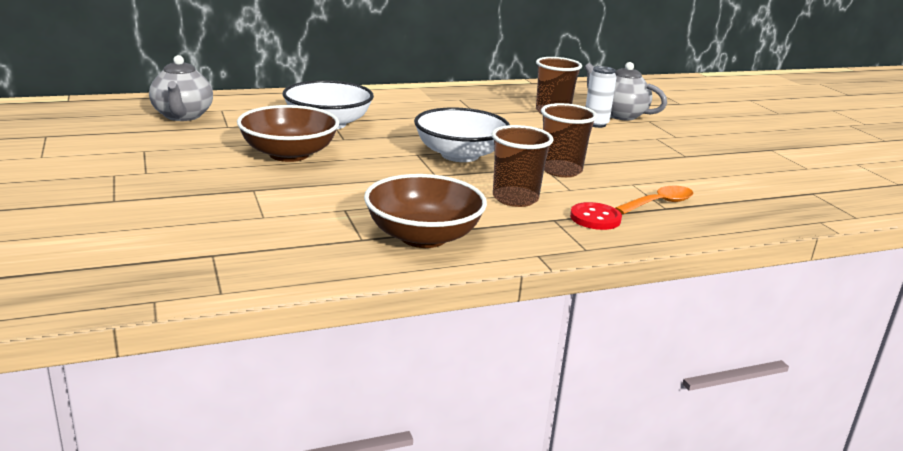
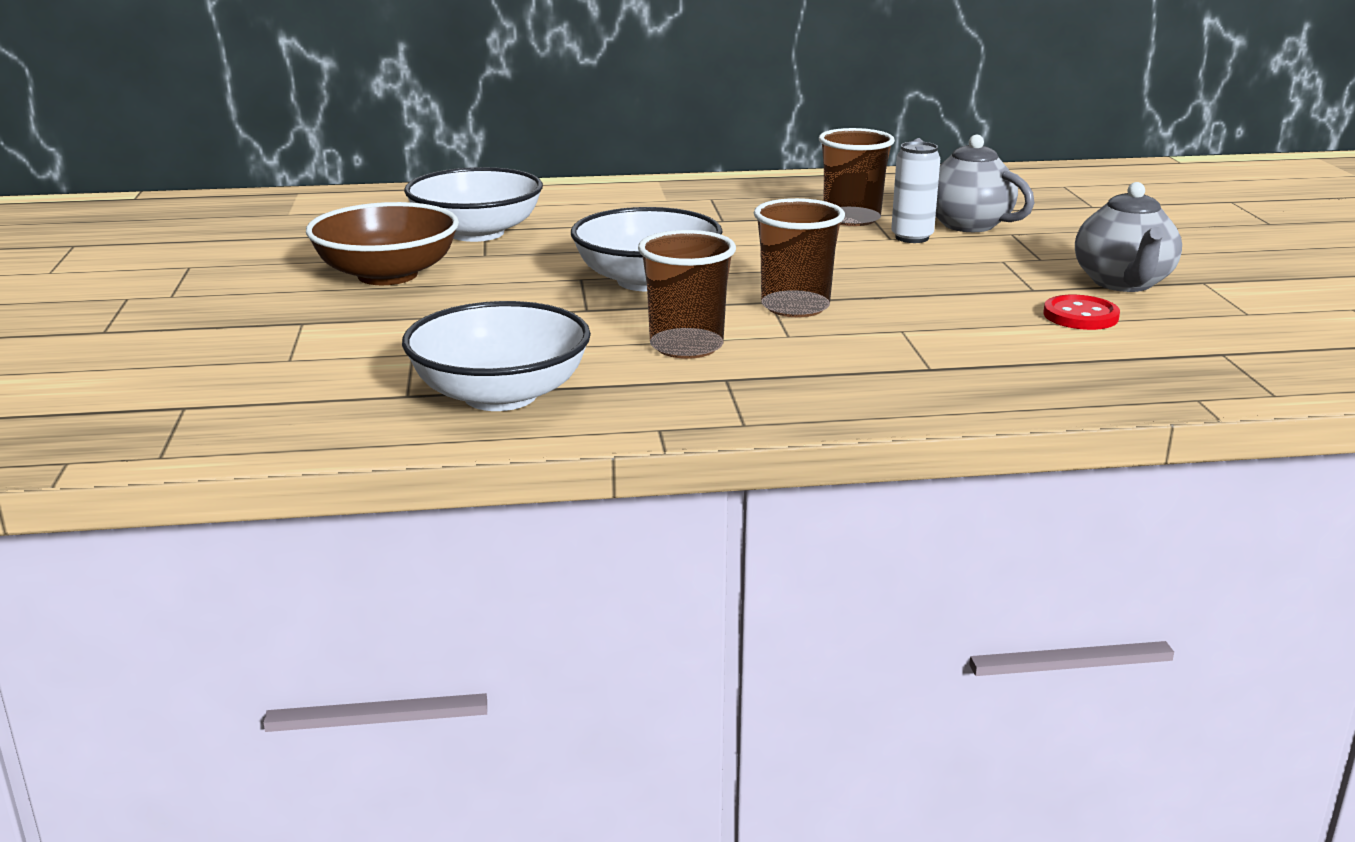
camera: 15 degrees right, 0 degrees up
(182, 116) = (274, 220): grey teapot -> grey teapot (1123, 283)
(423, 237) = (500, 395): brown bowl -> white bowl
(595, 218) = (795, 379): red button -> red button (1080, 316)
(659, 203) = (924, 361): orange spoon -> none

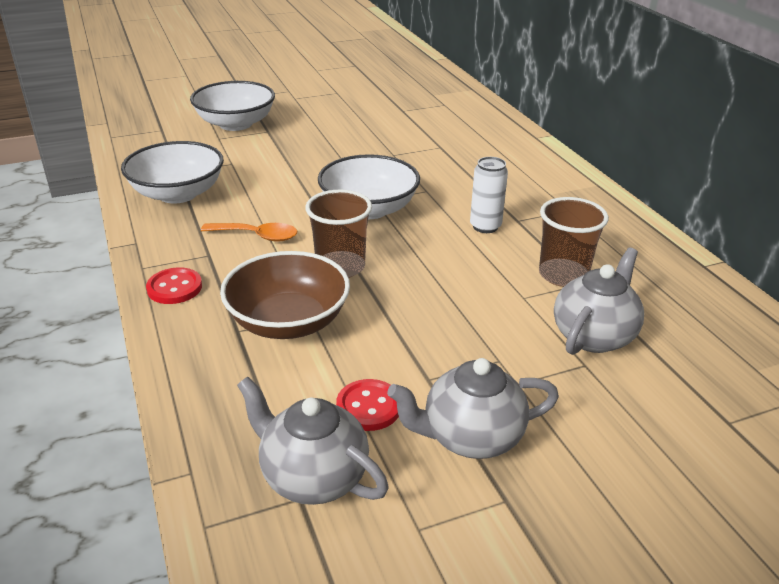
camera: 75 degrees right, 10 degrees up
(387, 275) = (344, 136): brown bowl -> brown bowl (288, 322)
(477, 233) = (431, 146): white bowl -> white bowl (236, 124)
(686, 346) = (257, 236): brown cup -> orange spoon
(813, 401) = (174, 288): none -> red button
(912, 237) = (531, 308): white can -> white can (485, 226)
(1191, 346) = (312, 477): none -> grey teapot

